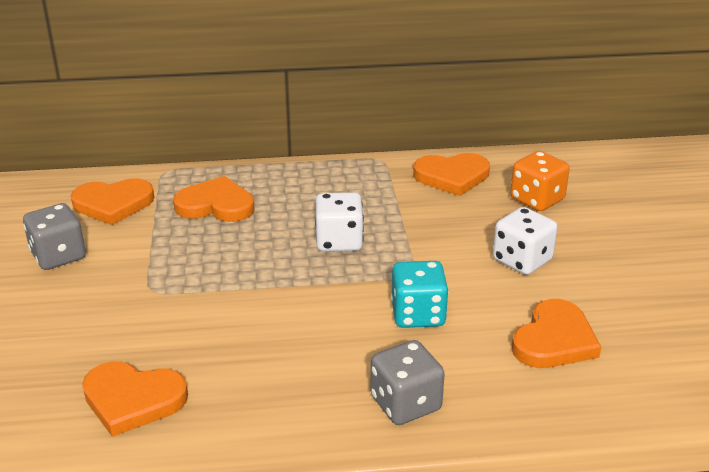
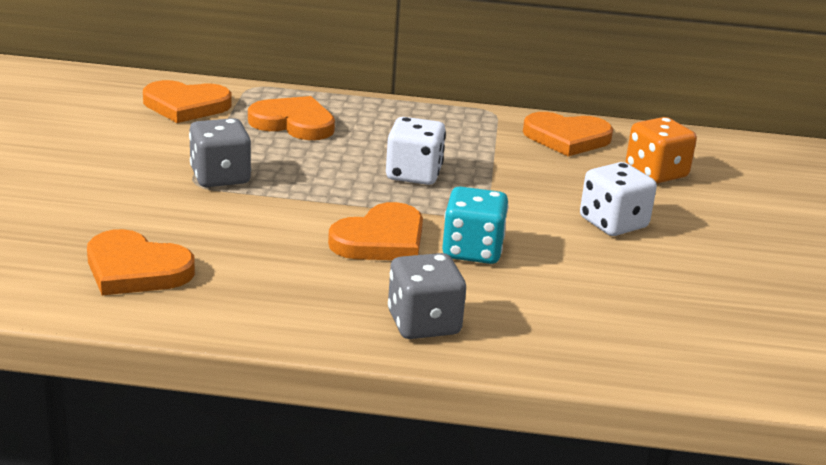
camera: 10 degrees right, 5 degrees down
(58, 256) = (111, 140): grey dice -> grey dice (220, 177)
(554, 340) = (617, 298): orange heart -> orange heart (381, 240)

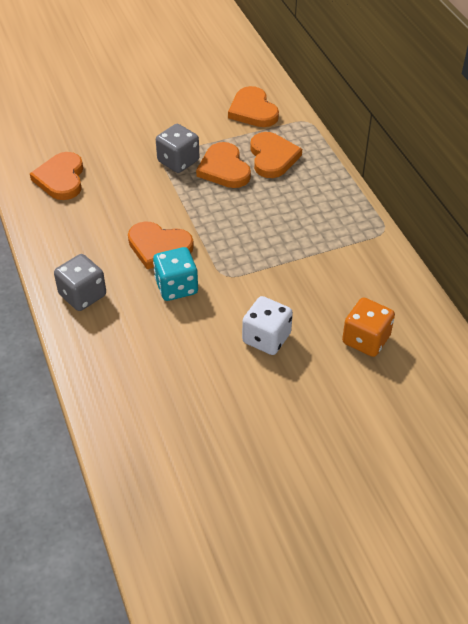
camera: 65 degrees right, 20 degrees up
(414, 174) = (252, 230): white dice -> none
(567, 138) = (378, 279): orange heart -> orange heart (224, 169)

